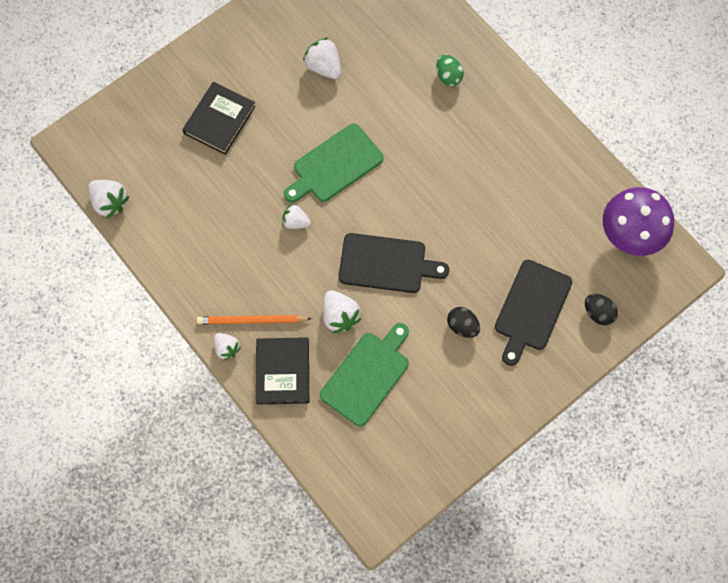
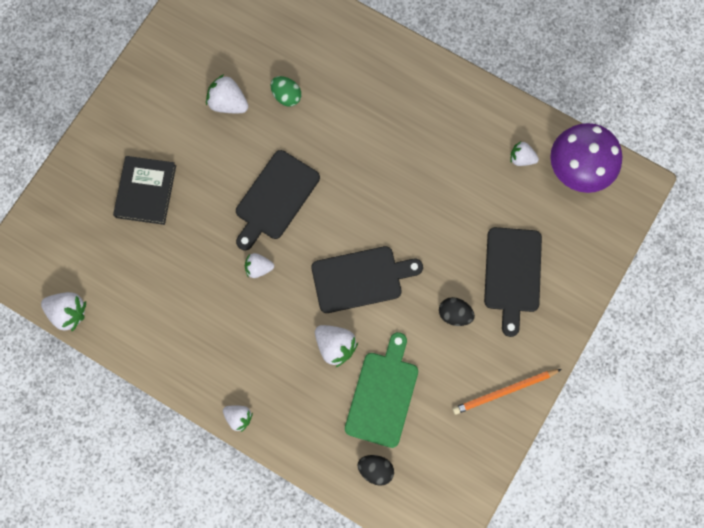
camera: 20 degrees left, 5 degrees up
(252, 321) = (253, 381): orange pencil -> orange pencil (505, 391)
(283, 372) = (301, 421): black book -> none
(335, 165) = (275, 198): green cutting board -> black cutting board
(448, 76) = (351, 72): green egg -> green egg (286, 96)
(580, 206) = (521, 158): none -> white strawberry
(598, 313) = (575, 256): black egg -> black egg (375, 469)

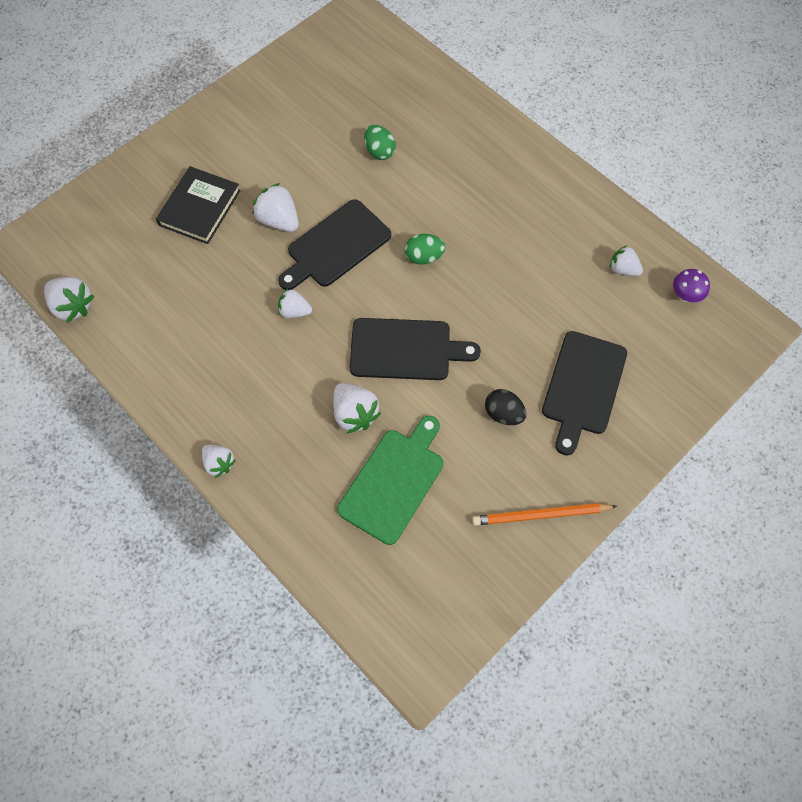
camera: 15 degrees right, 10 degrees down
(228, 103) = (315, 144): white strawberry -> white strawberry (279, 220)
(353, 189) = (424, 257): none -> green egg
(375, 469) = (360, 565): black egg -> none
(577, 170) = (685, 295): purple mushroom -> purple mushroom, size x0.44

